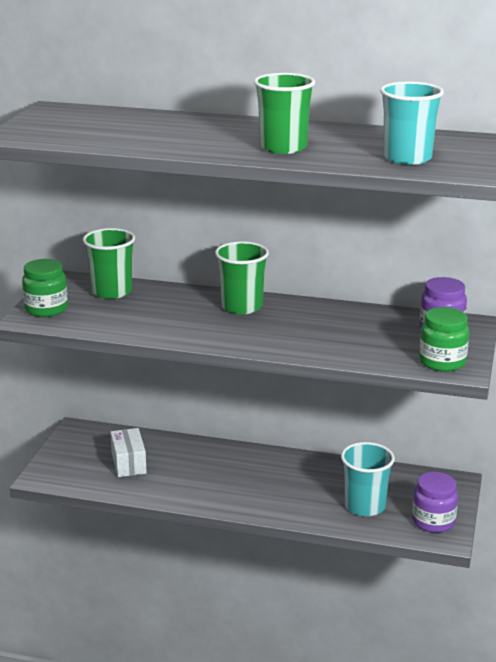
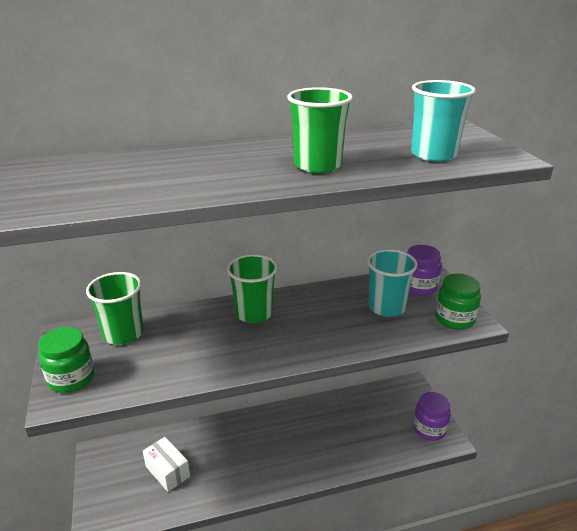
camera: 30 degrees left, 5 degrees up
(365, 506) = (375, 435): turquoise cup -> turquoise cup (386, 307)

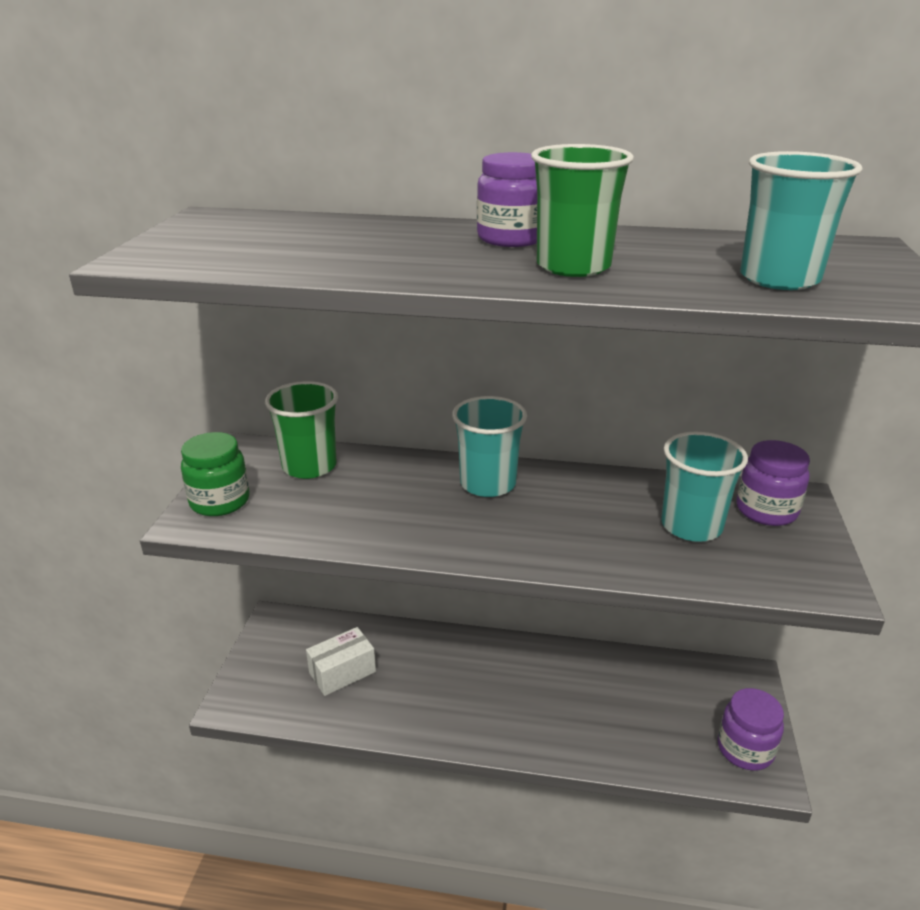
camera: 25 degrees right, 0 degrees up
(167, 471) = (342, 672): white box -> white box turned 75 degrees clockwise
(254, 313) = (488, 484): green cup -> turquoise cup
(260, 151) = (511, 239): none -> purple jar
(454, 319) = (796, 572): green jar -> none

